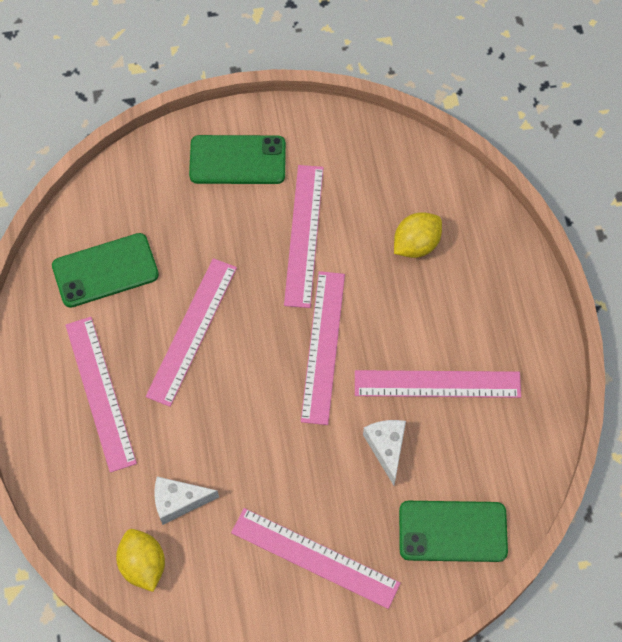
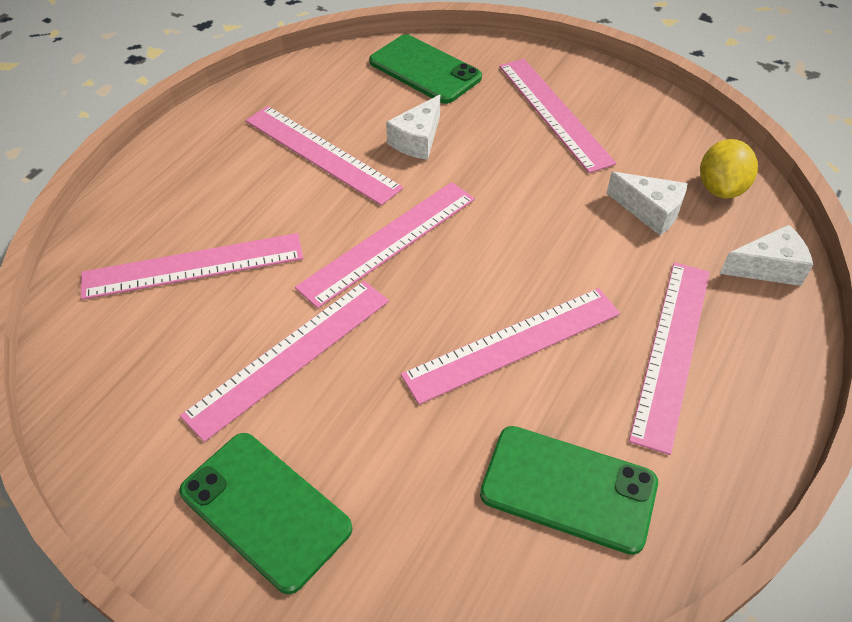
camera: 140 degrees left, 15 degrees down
(74, 506) = (768, 267): none -> white cheese
(416, 244) = (193, 266): yellow lemon -> pink ruler

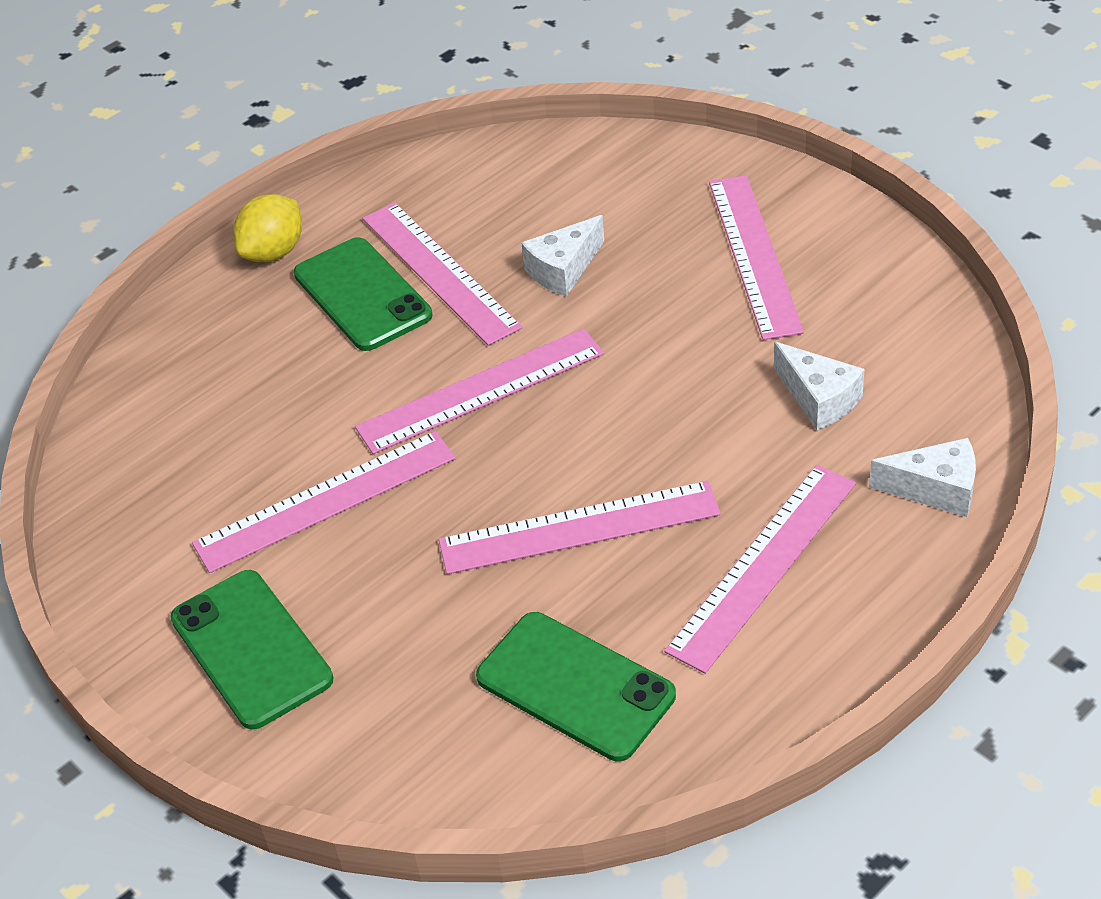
camera: 20 degrees right, 5 degrees down
(193, 266) = (251, 387): pink ruler -> none
(425, 70) = (609, 176): green phone -> green phone (362, 295)
(720, 188) = (927, 382): yellow lemon -> yellow lemon (273, 252)

